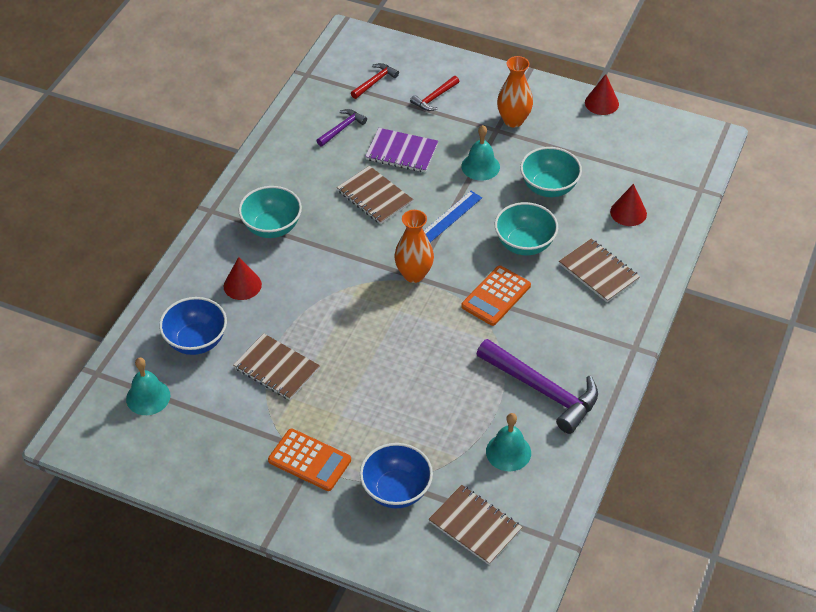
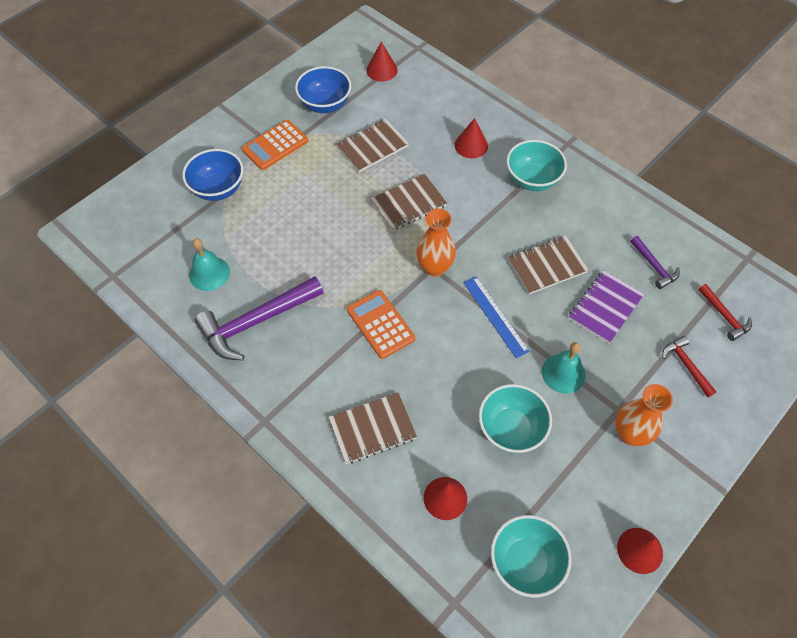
camera: 110 degrees right, 10 degrees up
(148, 397) = (381, 70): turquoise bell -> red cone
(196, 341) = (423, 106): blue bowl -> blue bowl (325, 104)
(475, 526) = (157, 228): brown notebook -> brown notebook (408, 204)
(524, 244) = (437, 374): turquoise bowl -> turquoise bowl (525, 562)

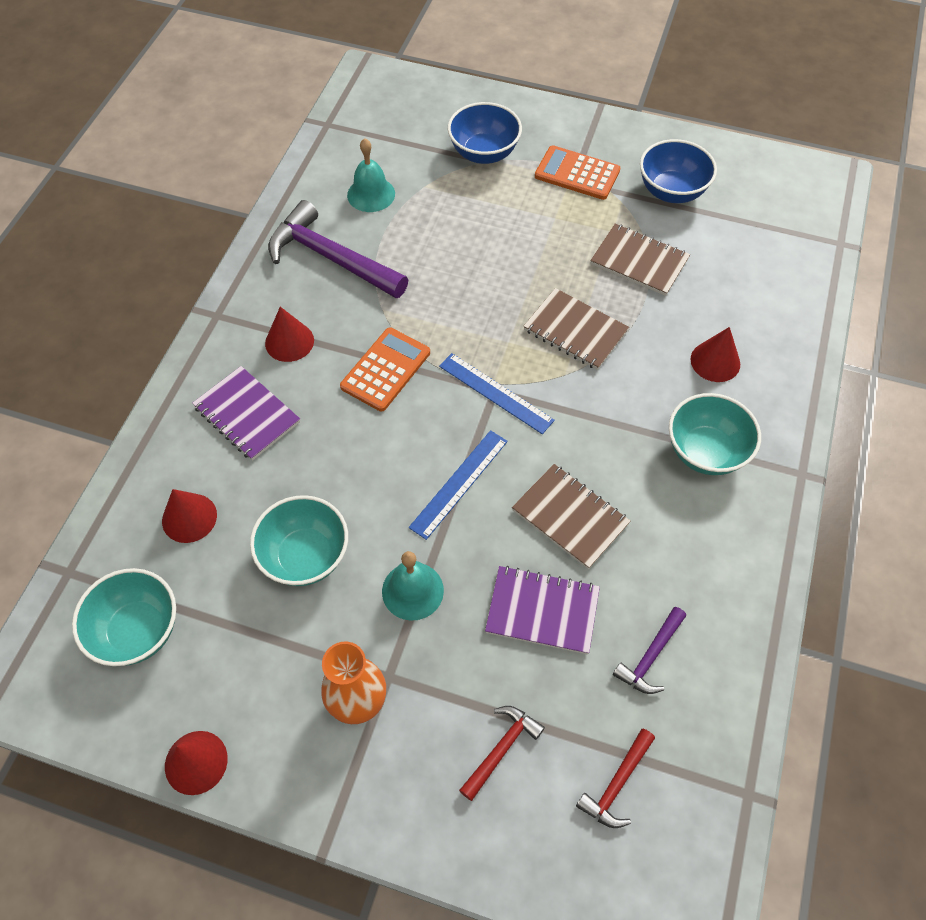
camera: 65 degrees right, 0 degrees up
(372, 429) = (247, 414): brown notebook -> purple notebook
(381, 70) = (770, 222): red cone -> red cone (289, 341)
(434, 267) = (495, 393): orange vase -> blue ruler

